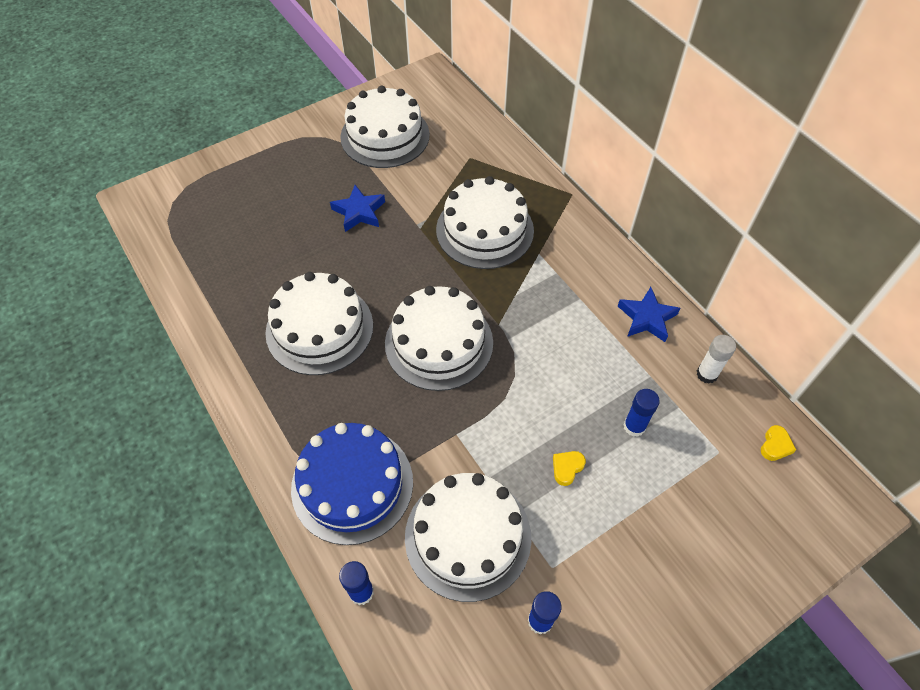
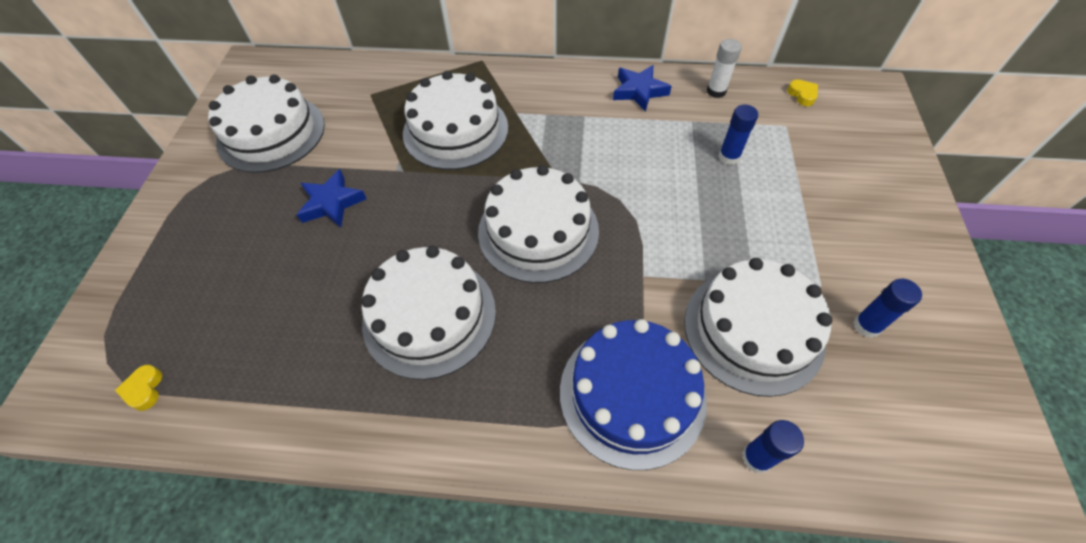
camera: 50 degrees left, 0 degrees up
(567, 468) = (735, 220): yellow heart -> yellow heart (144, 389)

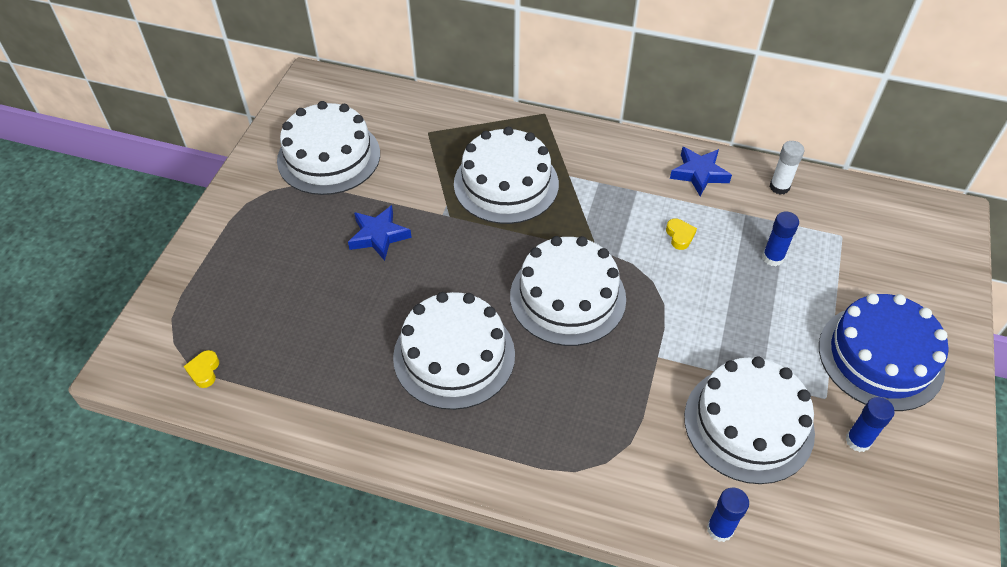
camera: 10 degrees right, 5 degrees down
(632, 394) = (622, 456): blue cake -> blue cake (880, 357)
(802, 95) = (869, 206): yellow heart -> yellow heart (680, 236)

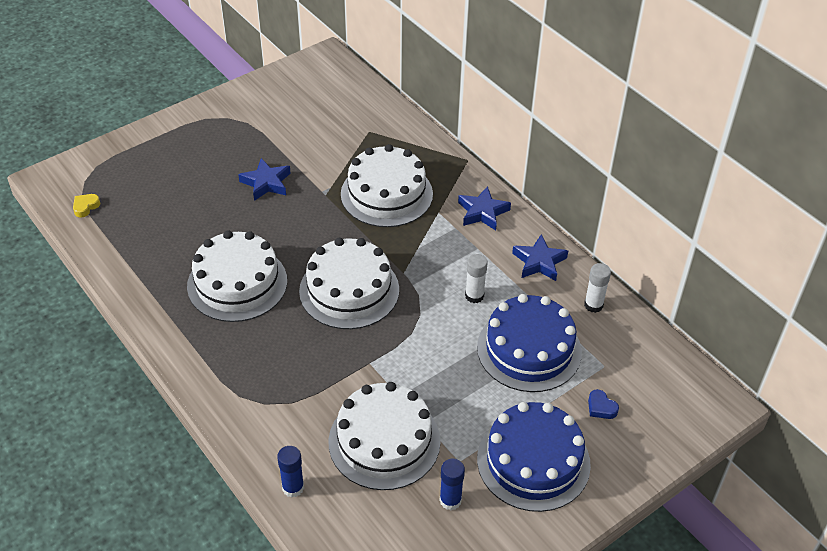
camera: 35 degrees right, 5 degrees down
(329, 157) = (286, 115): white cake -> none
(607, 154) = (482, 212): none -> blue star
(680, 236) = (474, 296): yellow heart -> white glue stick
(772, 258) = (529, 349): blue glue stick -> blue cake
(878, 274) = (601, 407): none -> blue heart

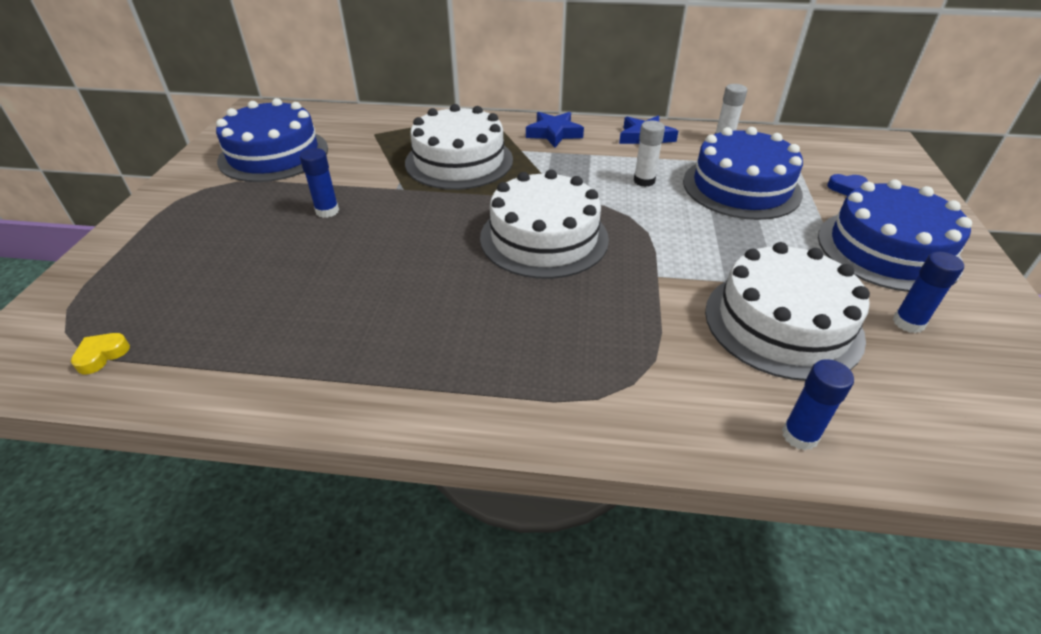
camera: 45 degrees left, 5 degrees down
(86, 207) = (102, 355): yellow heart -> yellow heart turned 45 degrees clockwise
(237, 283) = (425, 302): white cake -> none
(266, 183) = (327, 211): blue star -> blue glue stick
(291, 112) = (274, 154): none -> blue cake

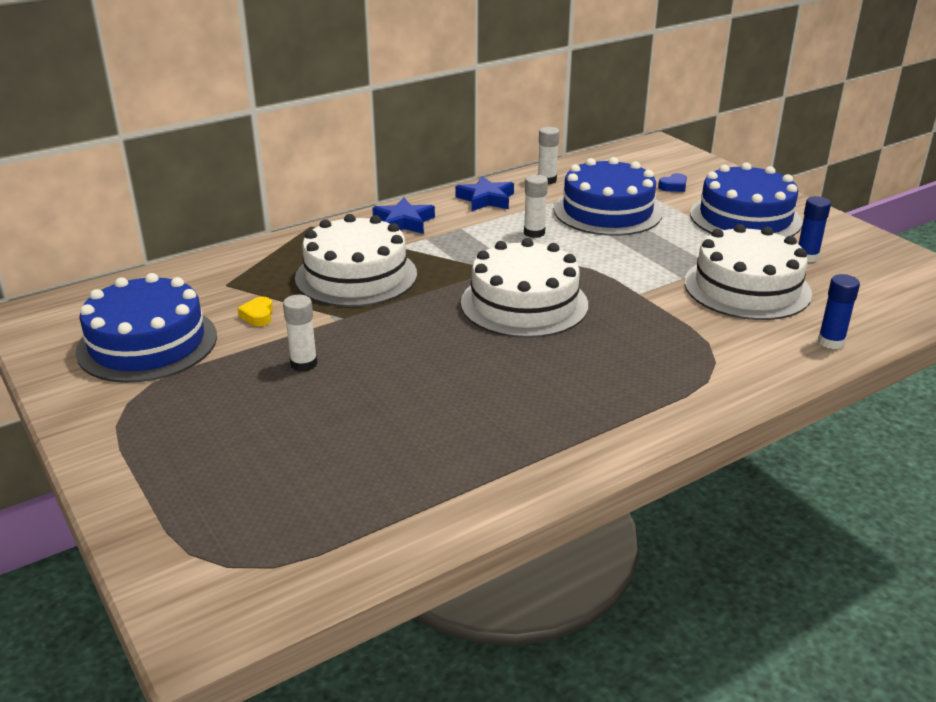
camera: 40 degrees left, 10 degrees down
(102, 355) = (303, 557): yellow heart -> yellow heart (258, 315)
(327, 211) = (304, 364): blue glue stick -> white glue stick

